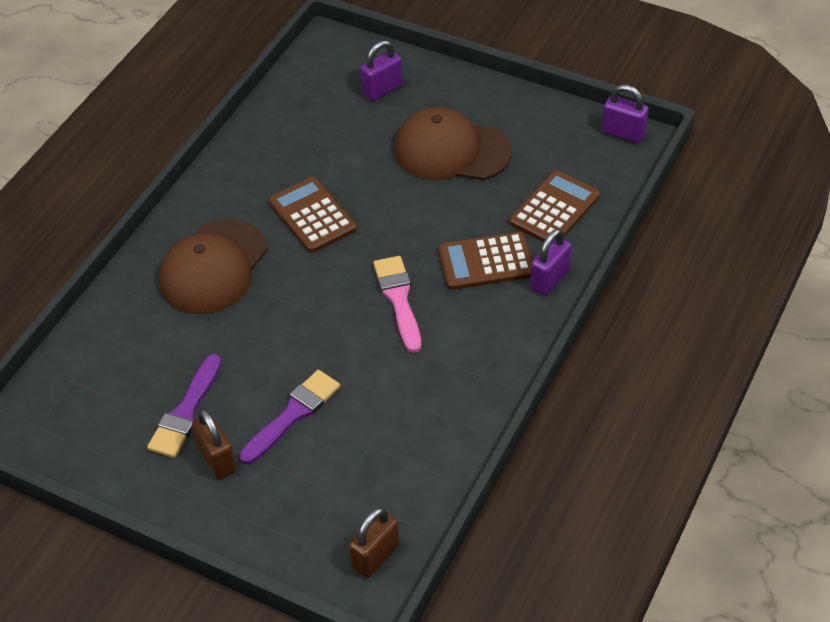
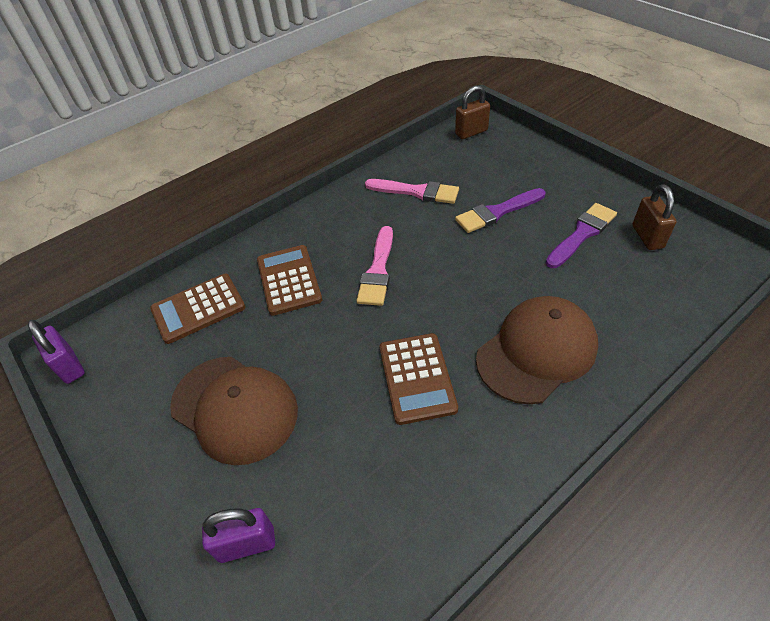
camera: 155 degrees left, 0 degrees up
(217, 459) = (561, 199): brown padlock -> brown padlock (647, 237)
(406, 417) = (417, 192): none -> pink brush
(486, 262) = (289, 280): brown calculator -> brown calculator turned 120 degrees counterclockwise
(549, 279) = (253, 252): purple padlock -> none

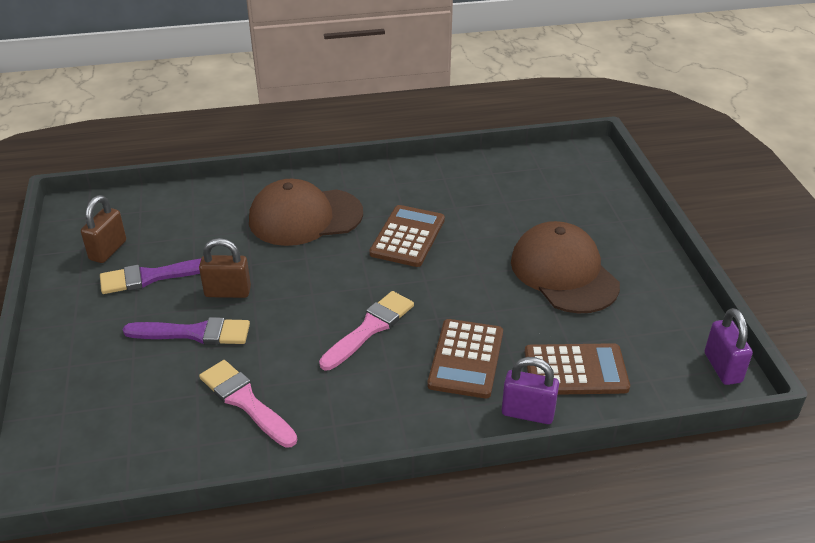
camera: 155 degrees left, 10 degrees down
(247, 544) = (578, 203): purple padlock -> purple padlock (527, 413)
(471, 132) = (75, 464): brown padlock -> brown padlock (228, 292)

